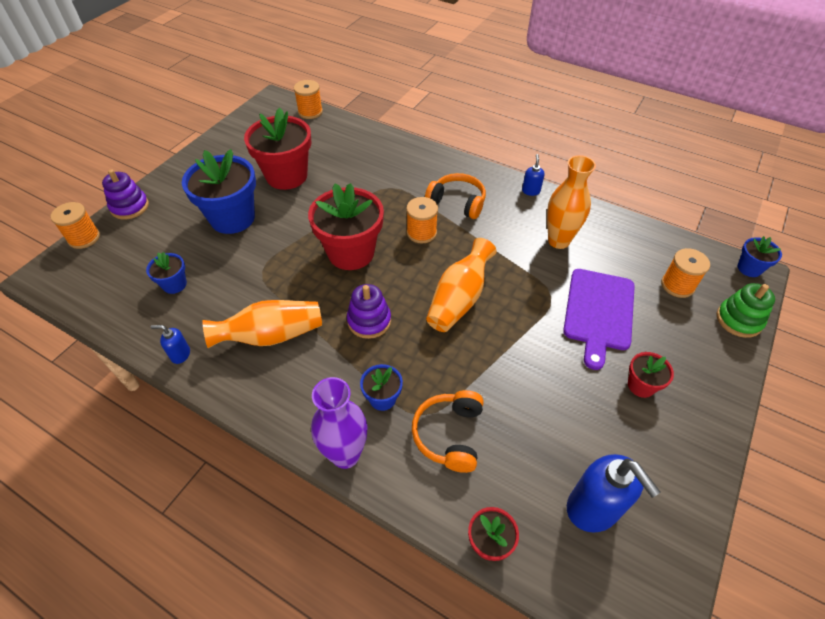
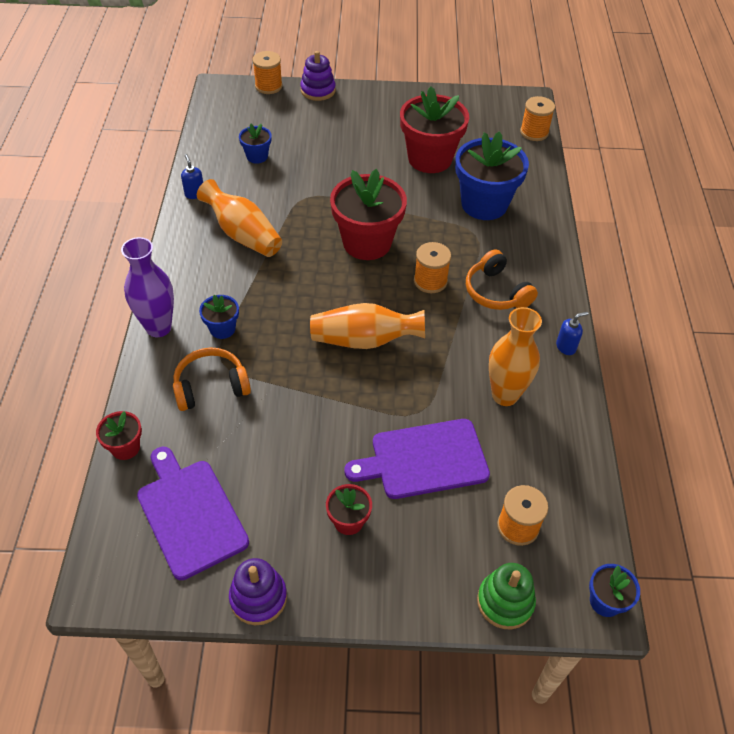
camera: 60 degrees right, 0 degrees up
(232, 218) = (351, 152): blue flower pot -> blue flower pot (484, 204)
(369, 321) = (297, 287): purple stacking toy -> purple stacking toy (258, 598)
(457, 202) = (496, 292): orange headphones -> orange headphones turned 150 degrees clockwise
(593, 508) = (190, 513): blue soap dispenser -> purple cutting board

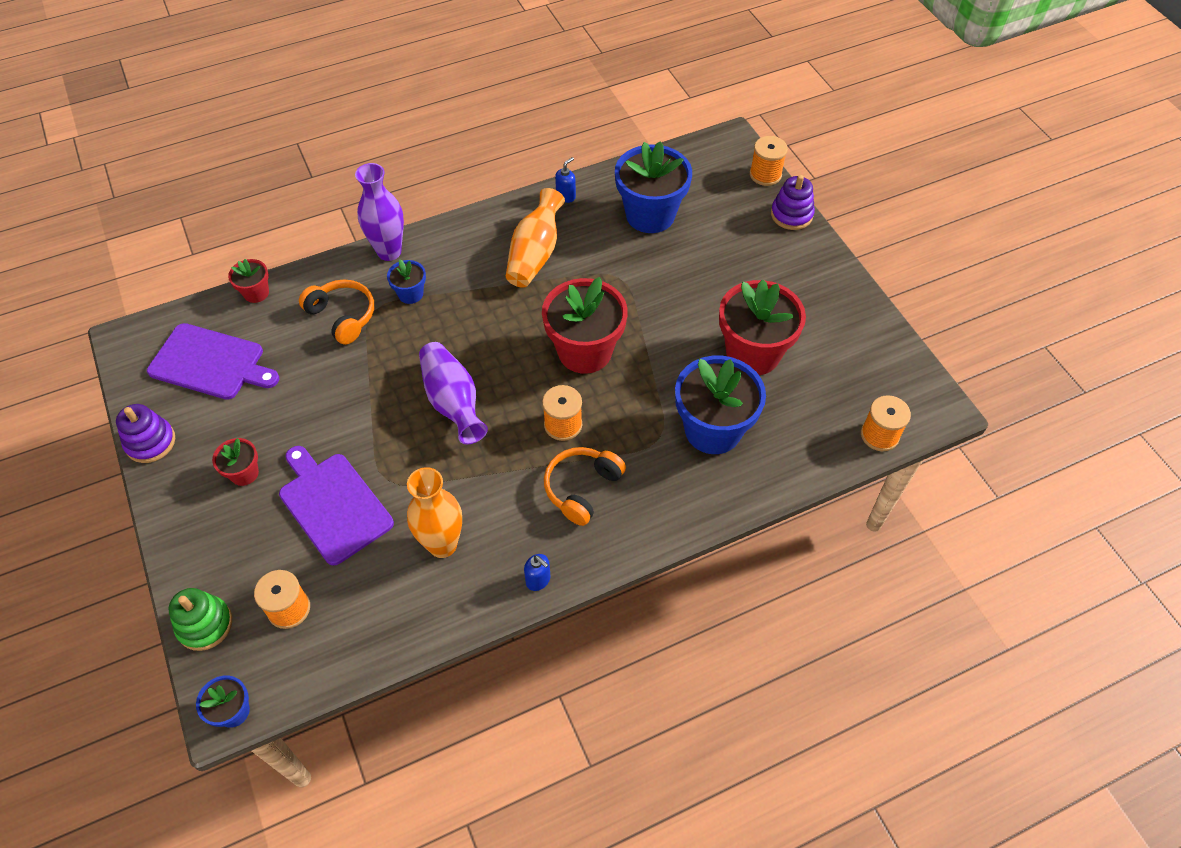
camera: 65 degrees right, 5 degrees up
(190, 513) = (210, 363): purple cutting board -> purple cutting board turned 75 degrees clockwise
(257, 156) = (650, 215): blue flower pot -> blue flower pot, size x2.08
(364, 340) = (453, 402): orange vase -> purple vase

